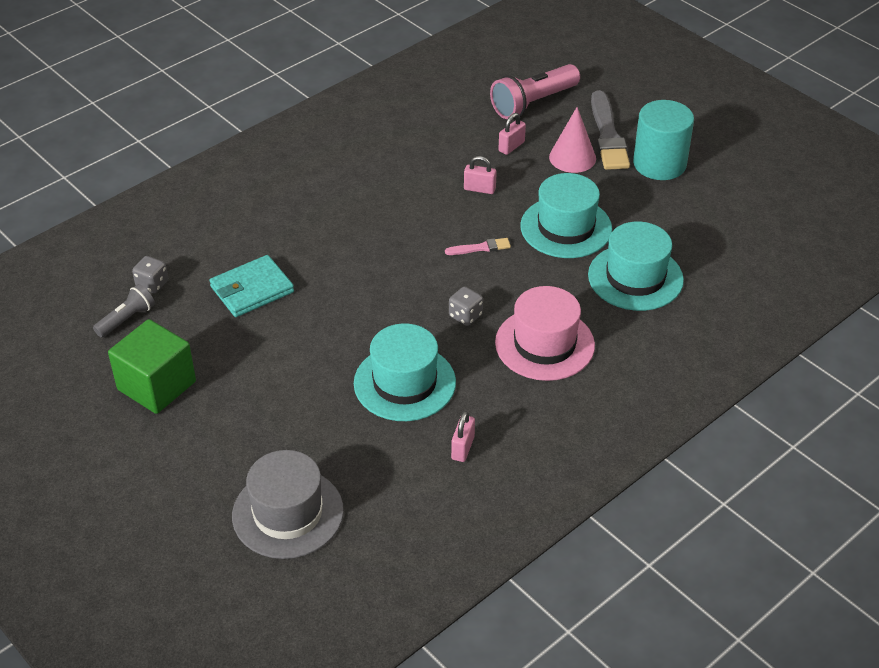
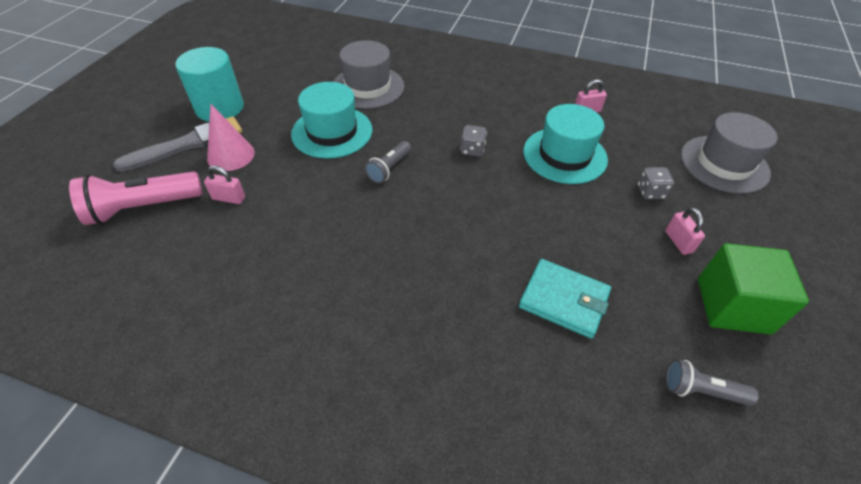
camera: 120 degrees left, 5 degrees up
(152, 284) = (638, 401): grey dice -> grey dice (650, 192)
(479, 189) = (308, 197): pink padlock -> pink padlock (678, 242)
(480, 248) = (389, 169): pink brush -> grey flashlight
(533, 103) = (143, 208): pink flashlight -> pink flashlight turned 135 degrees clockwise
(544, 344) = (466, 106): pink hat -> none
(635, 277) = (368, 87): turquoise hat -> grey hat

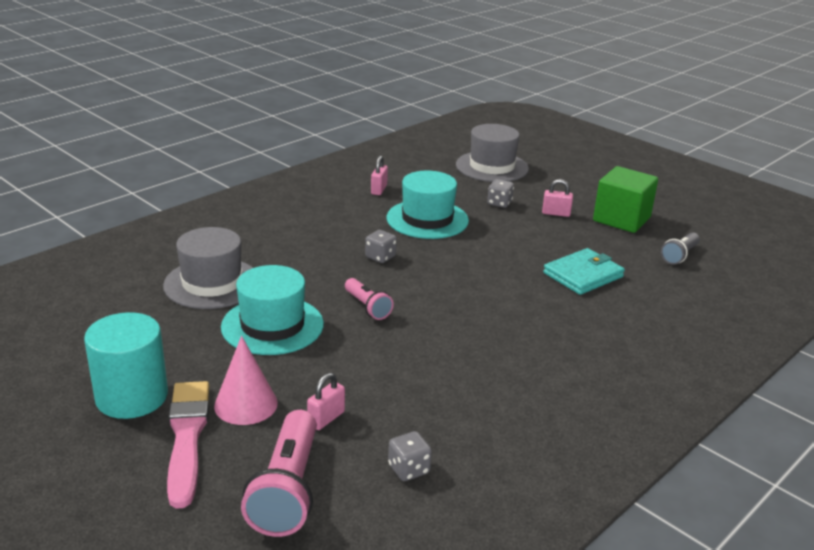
camera: 65 degrees left, 20 degrees down
(181, 263) = (408, 469): none -> grey dice
(186, 144) = (187, 437): grey brush -> pink brush
(389, 169) = (367, 307): grey flashlight -> pink flashlight

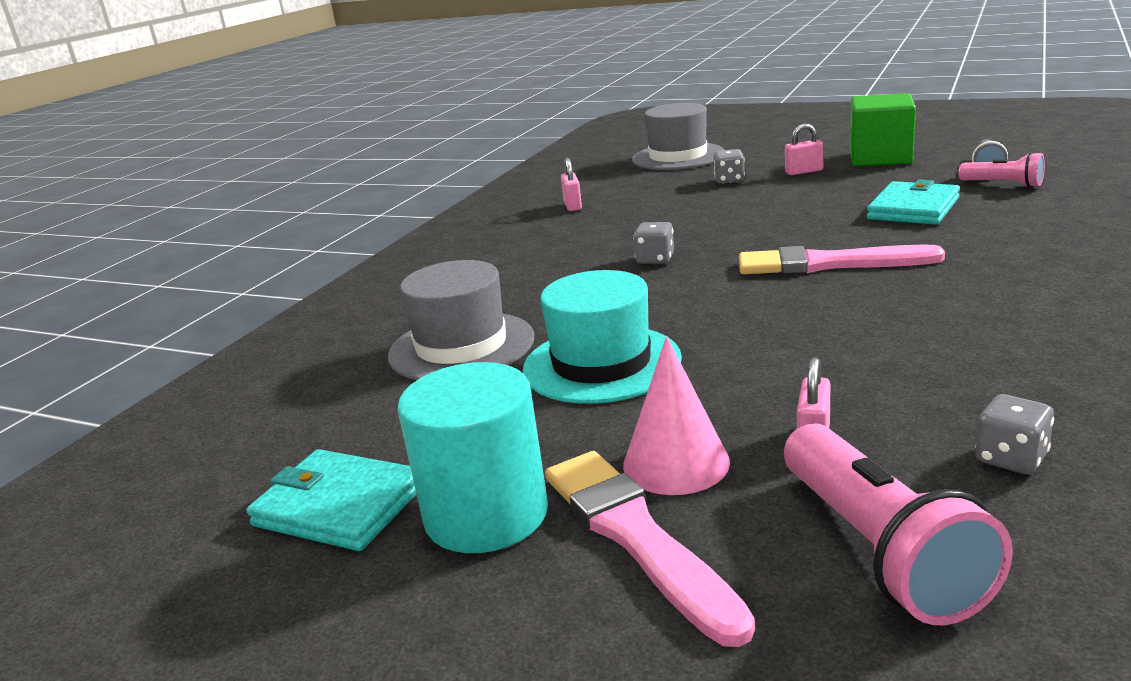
camera: 15 degrees left, 5 degrees down
(71, 364) = (339, 506): none -> turquoise wallet
(367, 307) = (704, 308): pink flashlight -> pink flashlight (1003, 184)
(427, 219) = (666, 213): turquoise hat -> none
(476, 301) = (829, 264): none -> pink brush

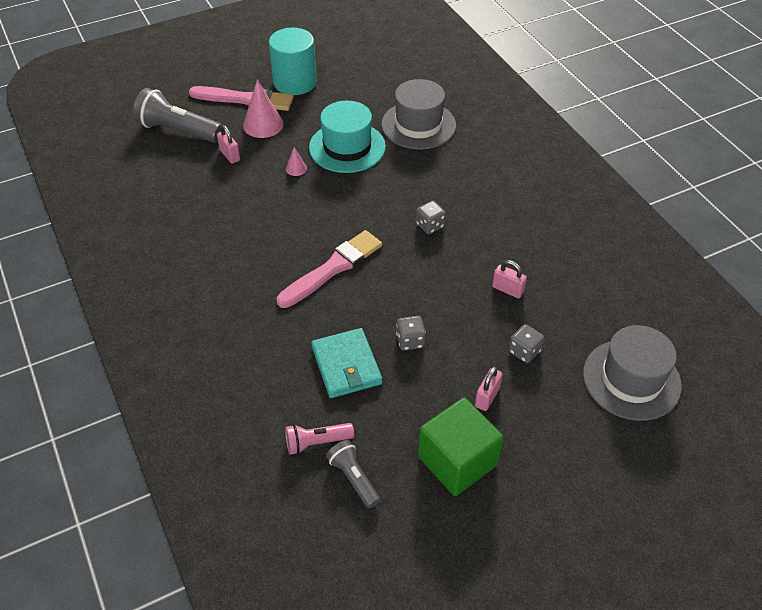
camera: 125 degrees right, 25 degrees up
(339, 506) = (341, 62): turquoise wallet -> none
(572, 206) = (576, 256): pink padlock -> pink padlock (507, 289)
(722, 370) = (296, 168): none -> pink cone
(879, 550) = (178, 130): pink flashlight -> grey flashlight
(1011, 458) = (163, 180): grey dice -> grey dice (410, 341)

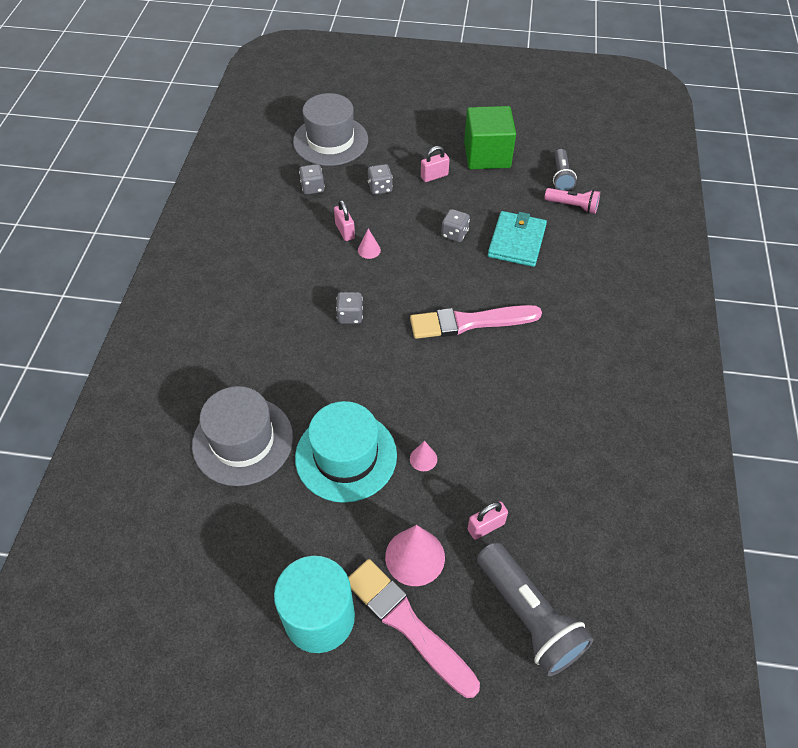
camera: 145 degrees left, 5 degrees up
(230, 155) = (486, 526): pink padlock -> pink padlock turned 60 degrees clockwise
(469, 284) = (369, 250): none -> pink cone
(583, 315) = (312, 188): none -> grey dice

